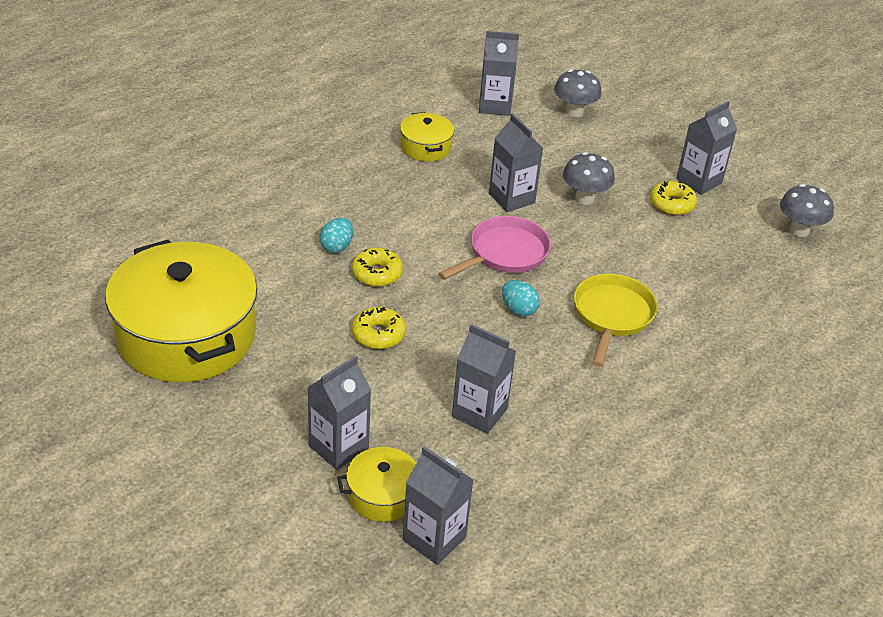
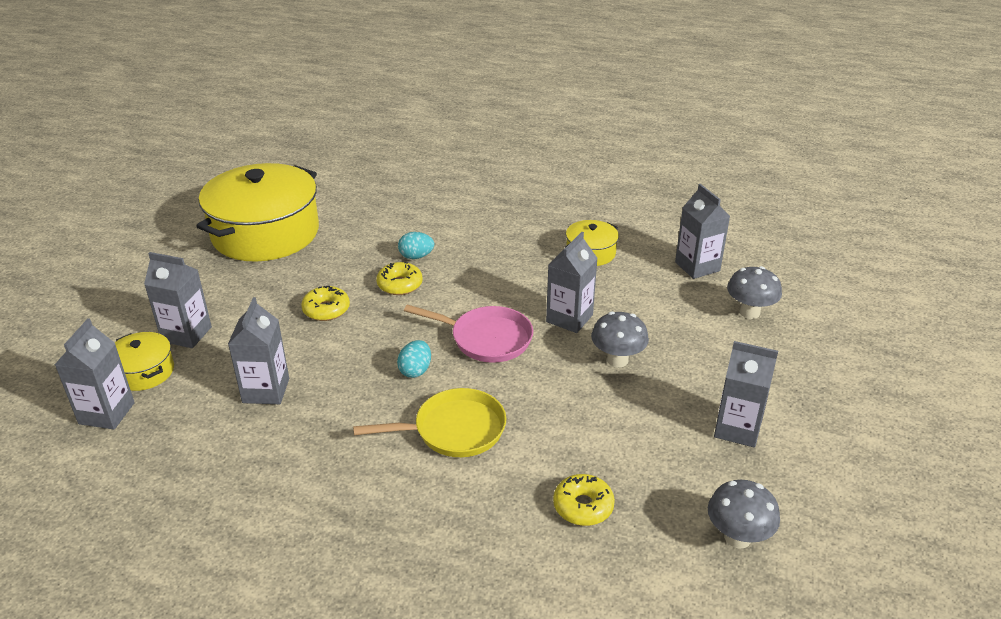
camera: 65 degrees right, 5 degrees down
(671, 204) = (672, 420): yellow donut -> yellow donut (583, 506)

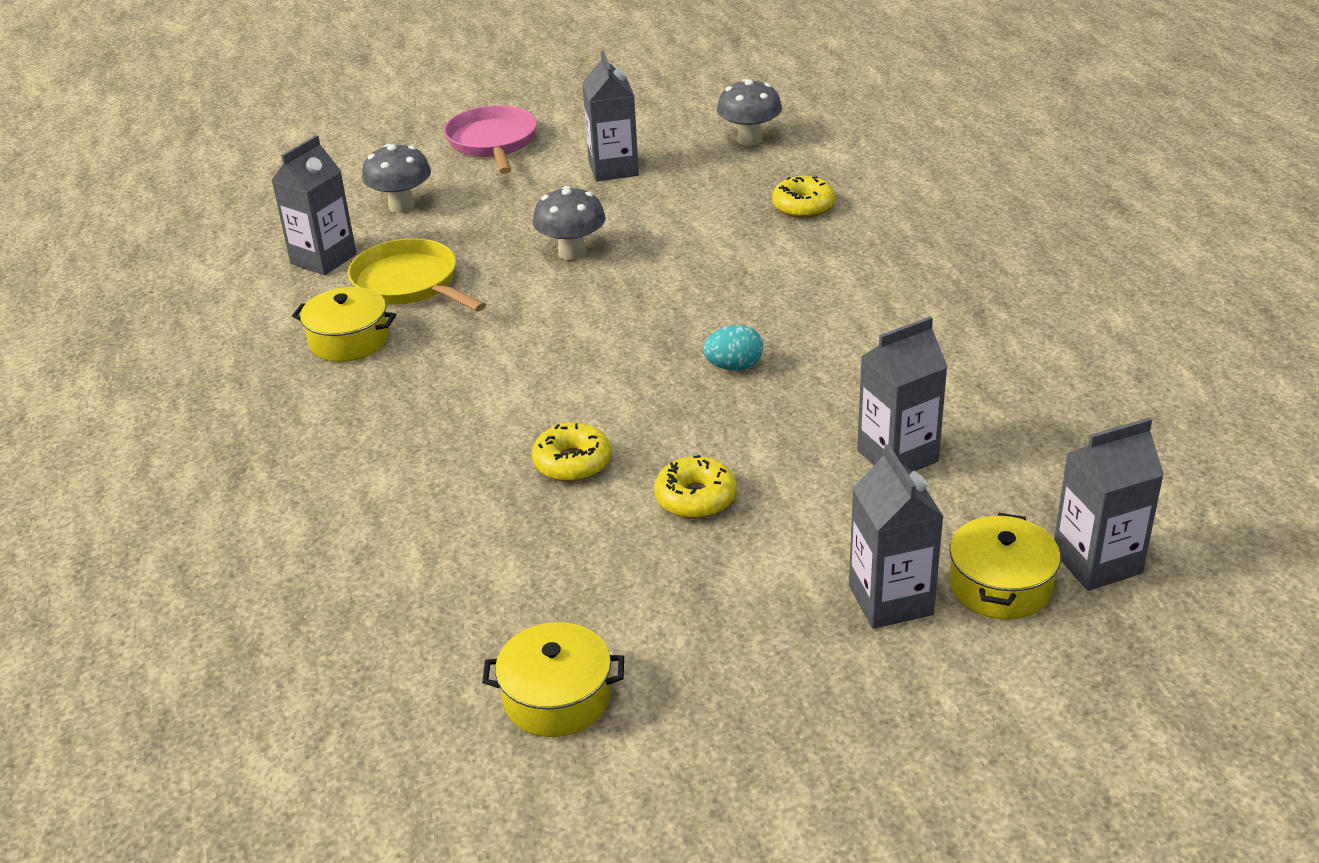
camera: 120 degrees left, 0 degrees up
(265, 233) = (557, 697): yellow pot -> yellow pot, size x0.45
(416, 256) = (484, 483): turquoise egg -> none
(454, 430) = (795, 302): yellow pan -> yellow pan (410, 284)
(486, 339) = (621, 344): pink pan -> pink pan (493, 143)
(569, 318) = (521, 305): grey carton -> none

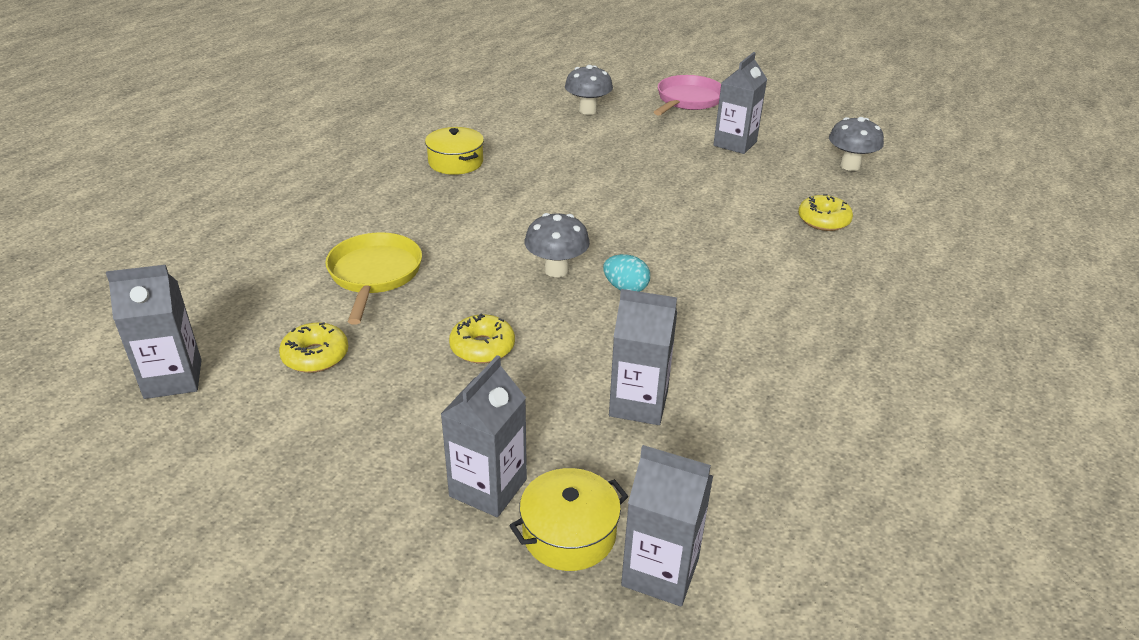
camera: 40 degrees right, 0 degrees up
(323, 259) = (509, 118): grey carton -> grey carton (173, 379)
(410, 284) = (528, 150): yellow pan -> yellow pan (374, 275)
(557, 697) = (243, 402): yellow pot -> none
(572, 252) = (637, 176): grey mushroom -> grey mushroom (556, 270)
(572, 462) = (454, 286): yellow donut -> yellow donut (315, 356)

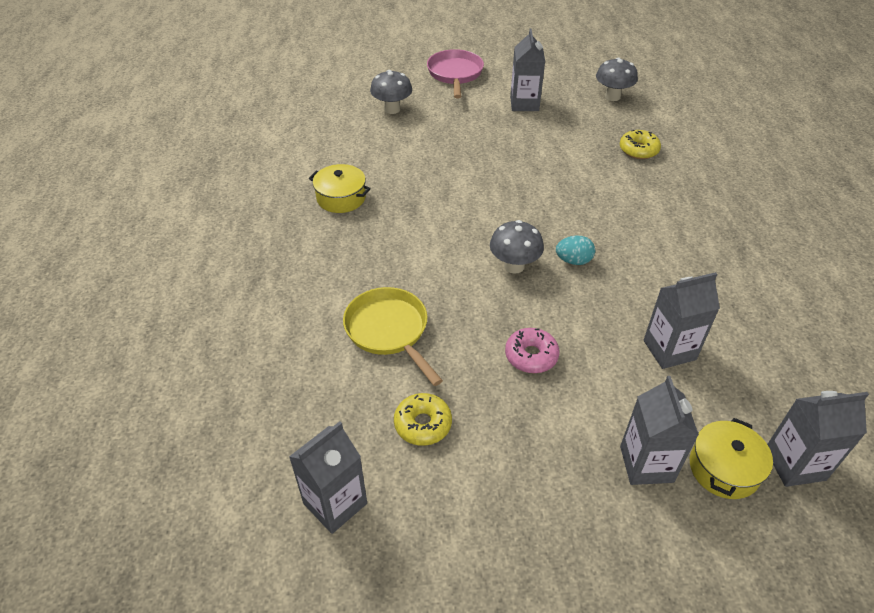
camera: 30 degrees left, 10 degrees up
(482, 347) = (531, 356): yellow donut -> pink donut

